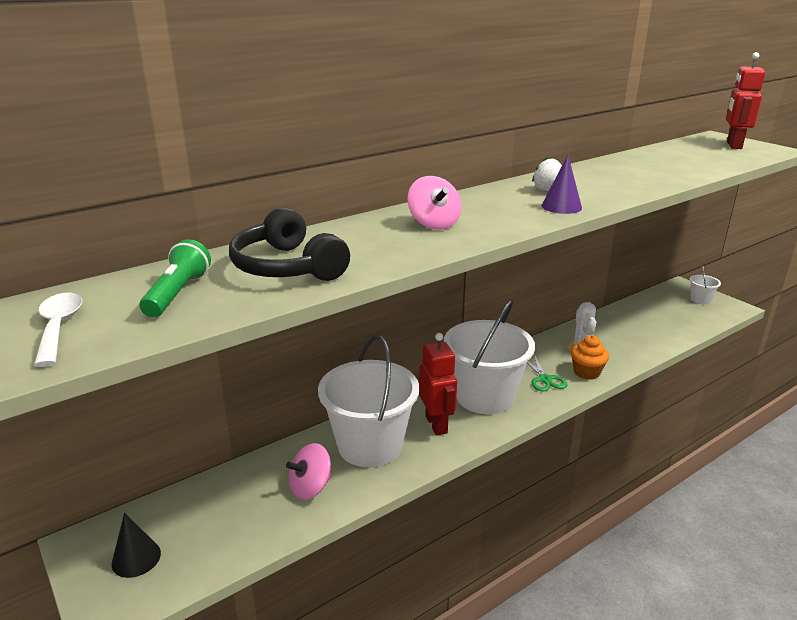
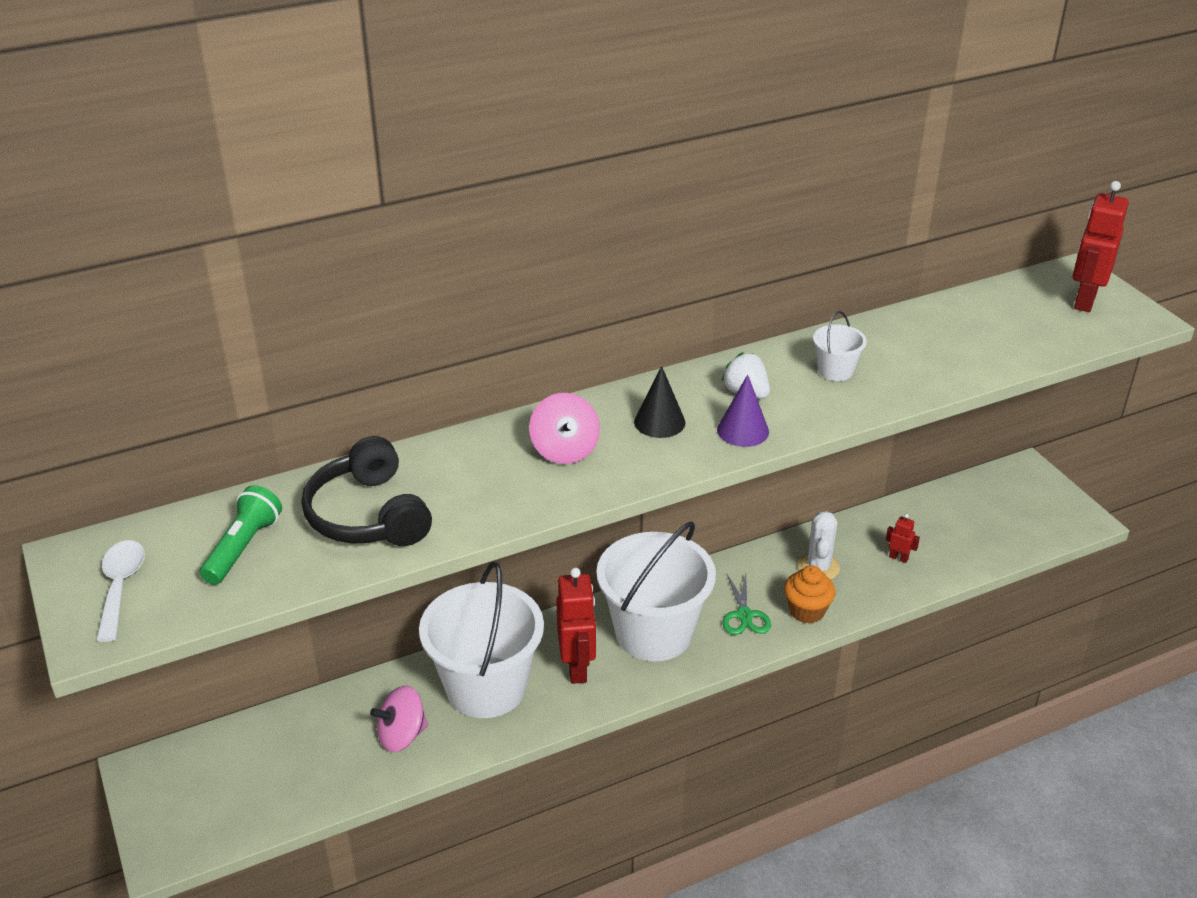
camera: 10 degrees right, 10 degrees up
(136, 558) = (198, 796): black cone -> black cone (659, 422)
(631, 337) = (898, 558): none -> red robot
(700, 299) = (1039, 499): white bucket -> white bucket (835, 371)

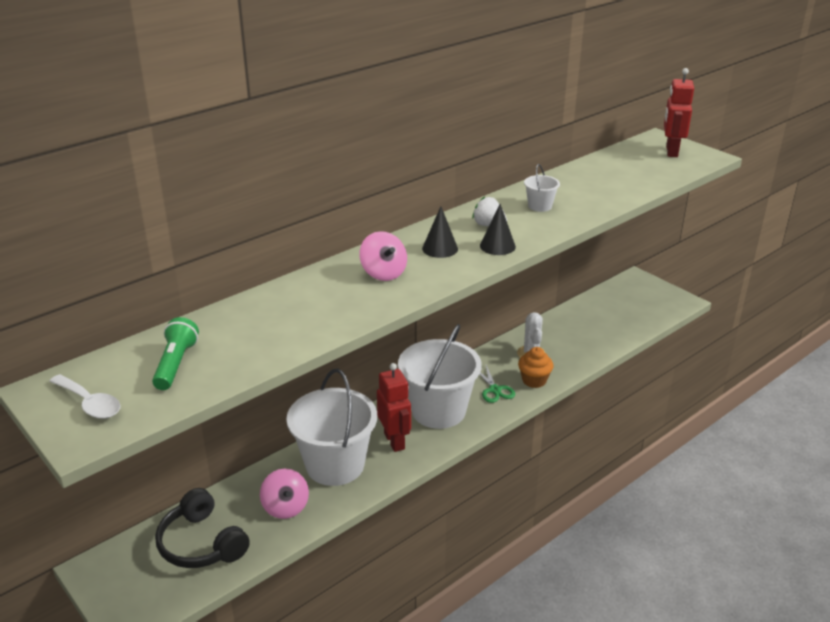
camera: 15 degrees left, 5 degrees down
(121, 586) = (90, 403): white spoon -> white spoon turned 150 degrees clockwise
(368, 515) = (261, 330): black headphones -> black headphones (201, 543)
(402, 735) = (285, 507): pink spinning top -> pink spinning top turned 75 degrees counterclockwise
(743, 430) = (497, 246): purple cone -> black cone
(898, 558) = (579, 340): red robot -> none

